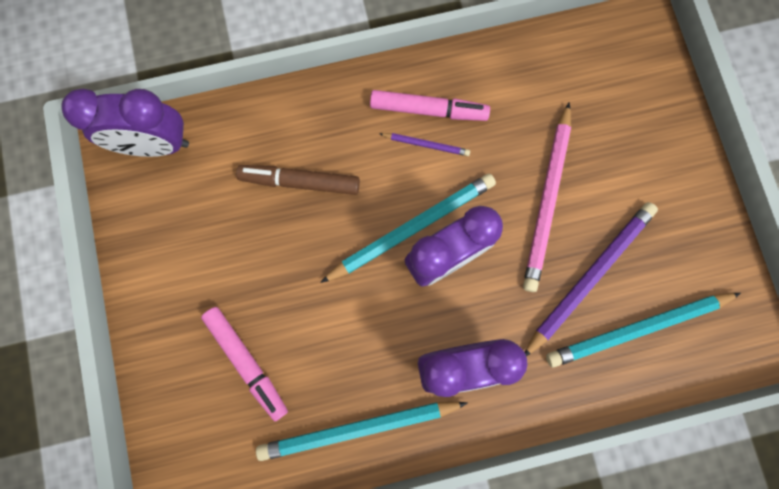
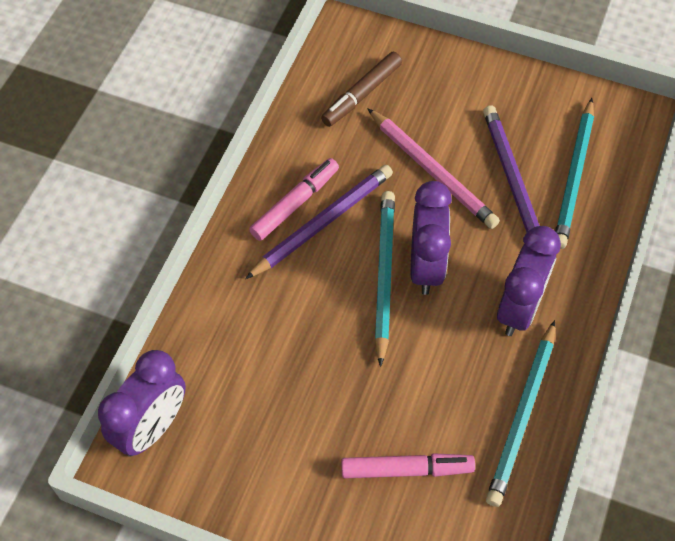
camera: 55 degrees left, 20 degrees down
(301, 182) = (281, 332): brown marker -> brown marker (362, 94)
(426, 145) = (322, 223): purple pencil -> purple pencil, size x2.11

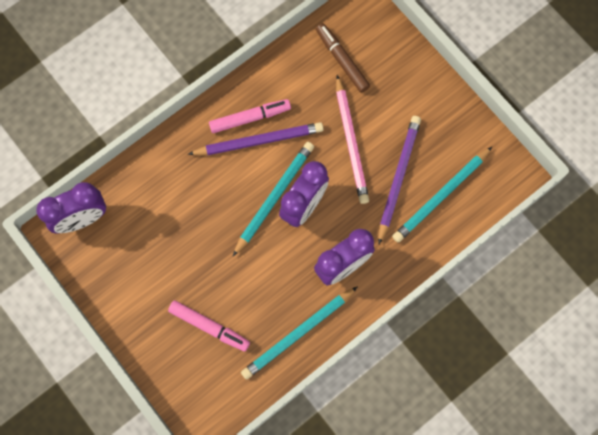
camera: 30 degrees right, 15 degrees up
(362, 94) = (342, 61): brown marker -> brown marker turned 75 degrees clockwise

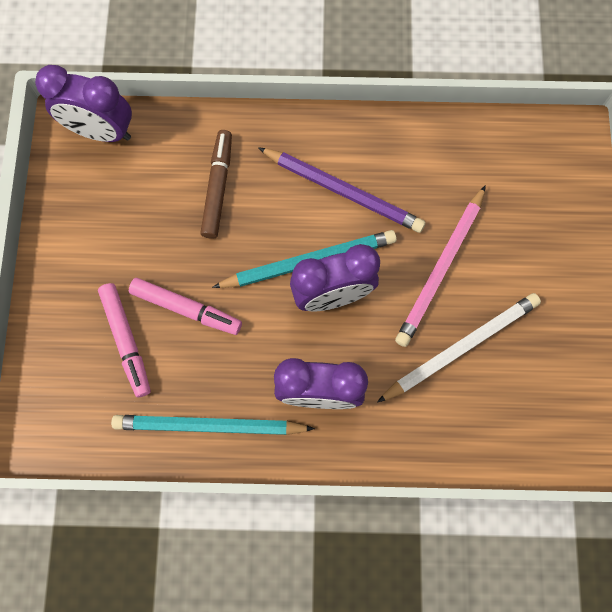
camera: 40 degrees right, 0 degrees up
(249, 118) = (353, 161): pink marker -> pink marker (186, 308)
(342, 61) = (503, 176): brown marker -> brown marker (217, 188)
(398, 178) = (461, 347): purple pencil -> white pencil
(441, 196) = (493, 406): turquoise pencil -> none

